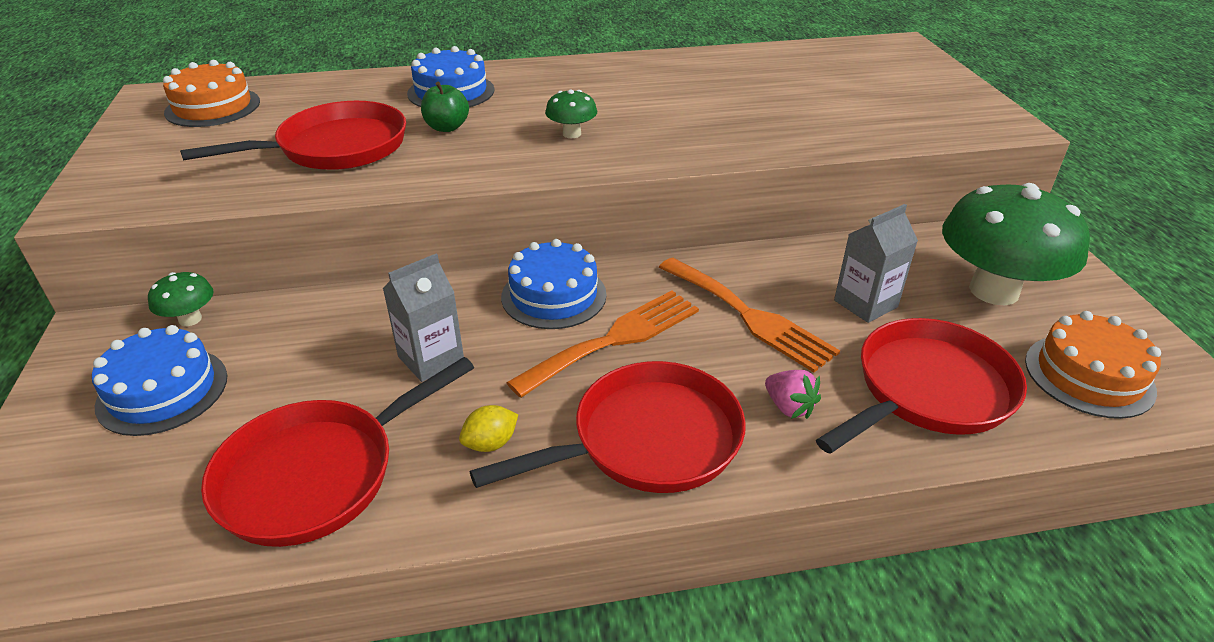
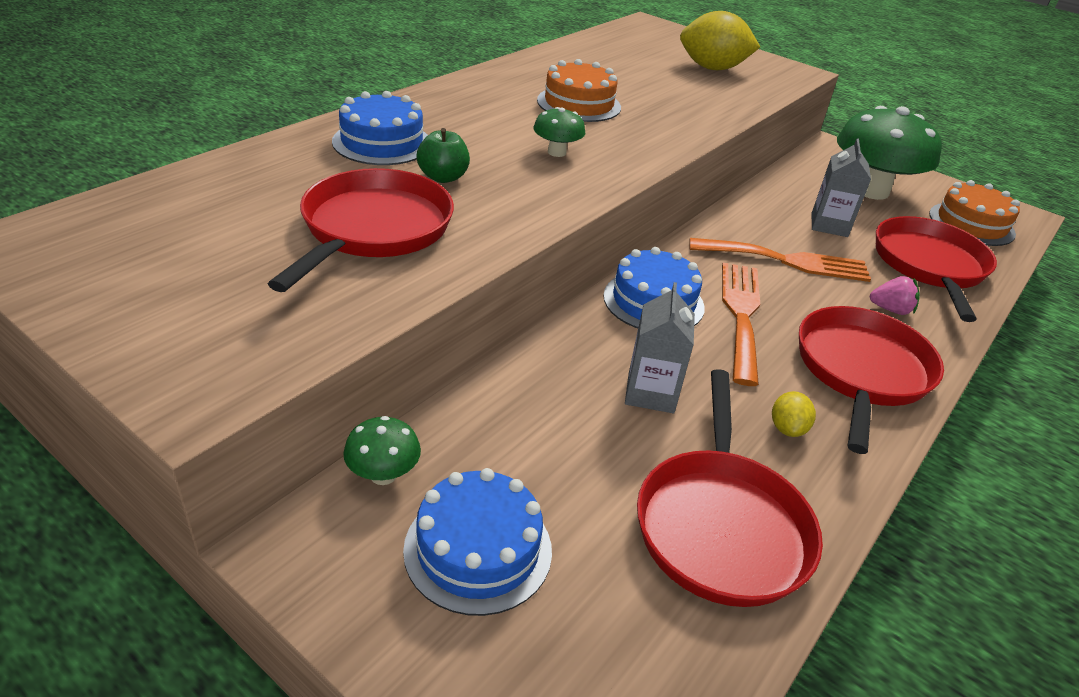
camera: 45 degrees left, 0 degrees up
(213, 107) = (134, 232): orange cake -> orange cake (579, 104)
(891, 100) = (712, 68): none -> yellow lemon

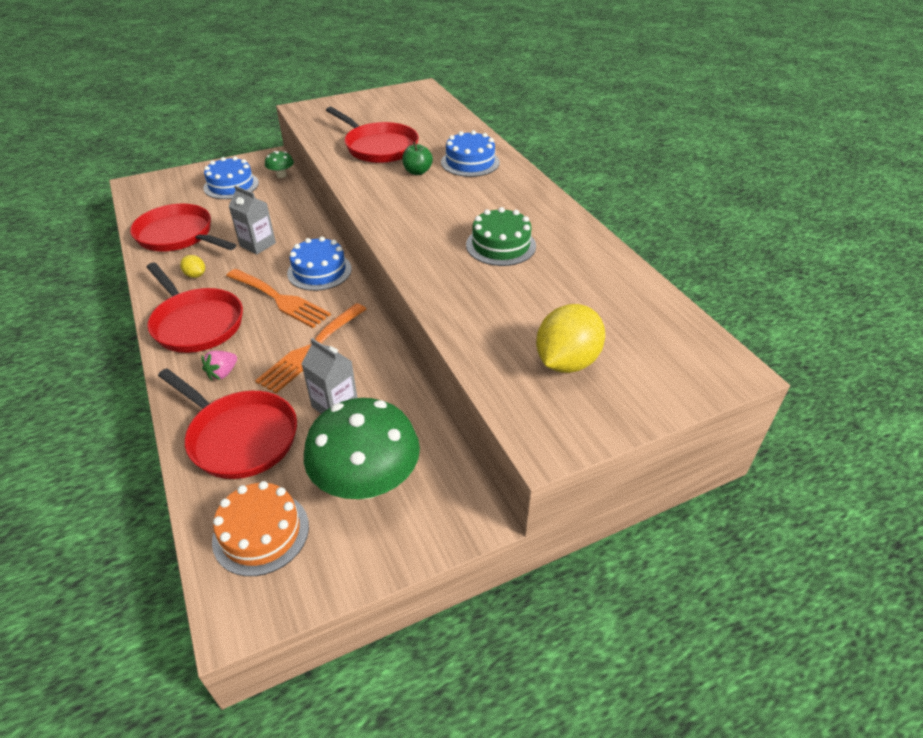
camera: 120 degrees right, 5 degrees up
(556, 152) = (426, 214): green mushroom -> none
(579, 104) = (501, 245): orange cake -> green cake

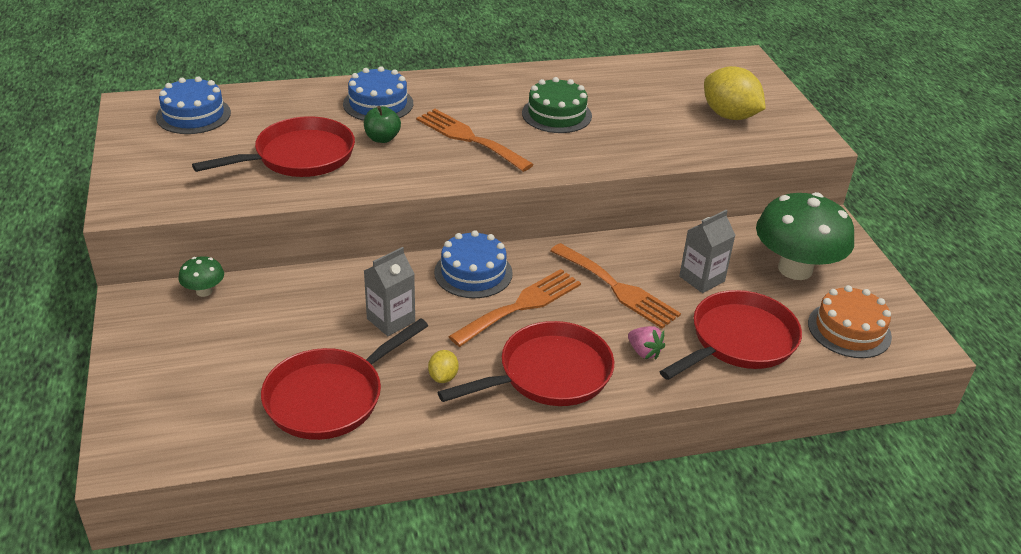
camera: 80 degrees left, 5 degrees down
(195, 275) = (443, 377): yellow lemon -> yellow lemon turned 45 degrees counterclockwise
(231, 185) = (203, 343): blue cake -> blue cake (193, 115)
(435, 207) = (469, 138): none -> orange fork

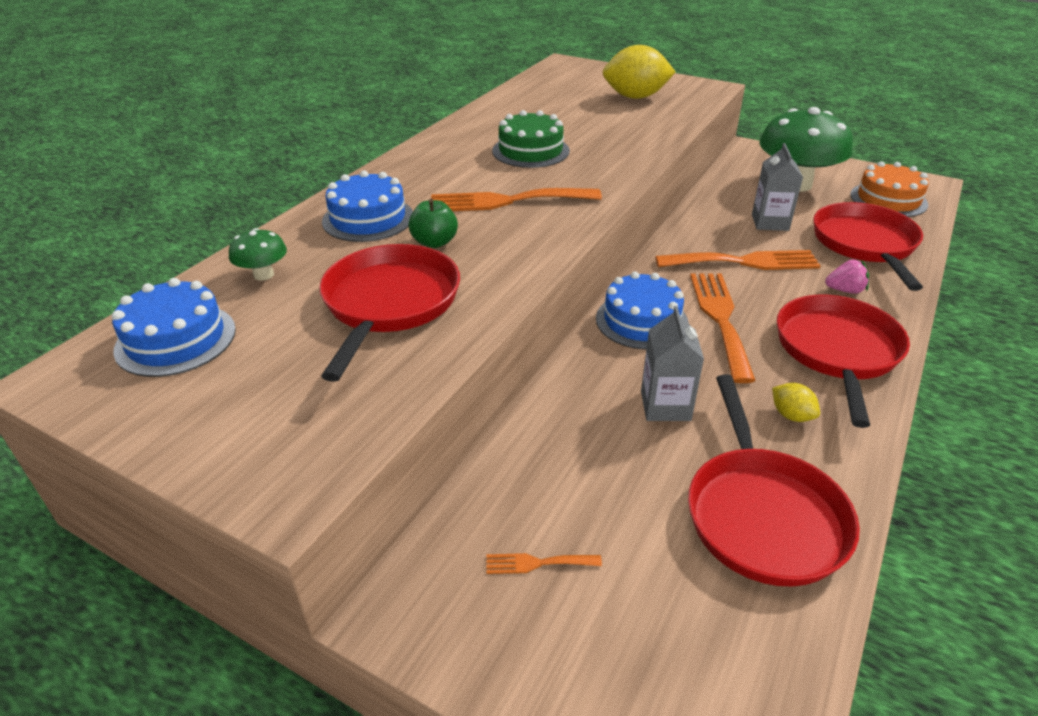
camera: 45 degrees left, 0 degrees up
(204, 291) = (455, 528): green mushroom -> green mushroom (263, 275)
(207, 330) = (537, 563): none -> orange fork

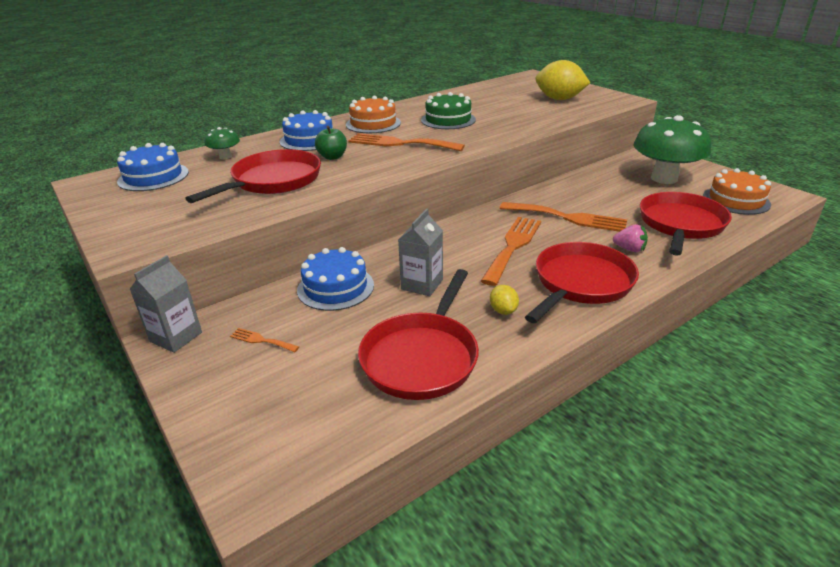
camera: 25 degrees right, 5 degrees down
(434, 174) = (373, 124): none -> orange cake
(641, 321) = (456, 236): blue cake -> blue cake (335, 287)
(770, 222) = (615, 198): grey carton -> grey carton (176, 337)

